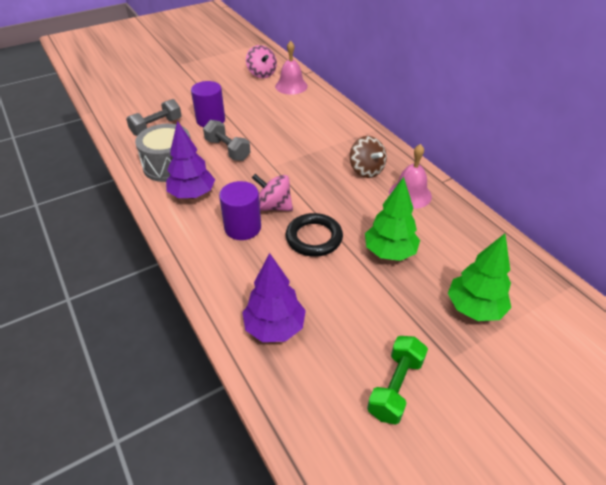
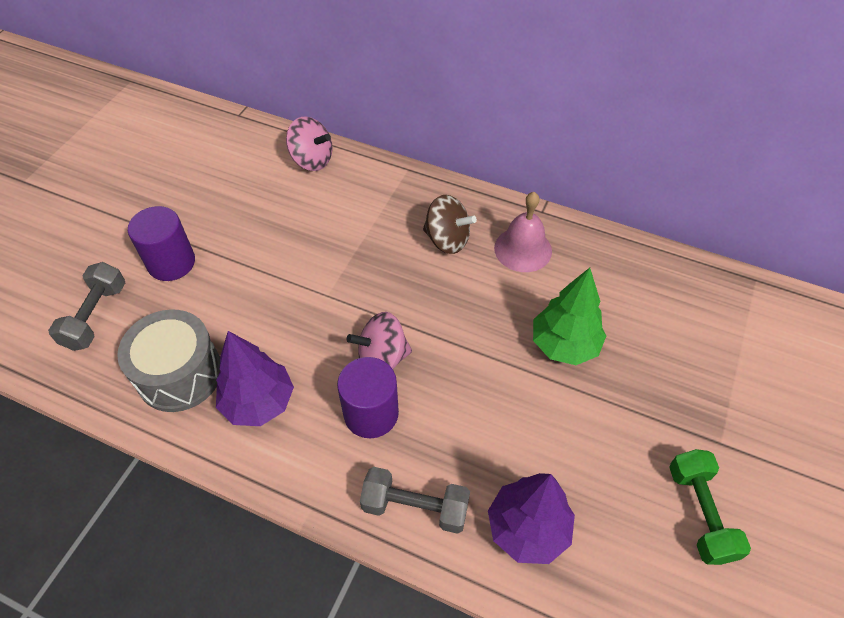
camera: 35 degrees left, 10 degrees up
(227, 150) = (242, 301): grey dumbbell -> grey dumbbell (415, 507)
(262, 74) = (176, 143): pink spinning top -> pink spinning top (312, 160)
(291, 86) = (238, 146): pink bell -> none
(314, 238) = (468, 376): black ring -> none
(474, 308) = (696, 365): green tree -> none

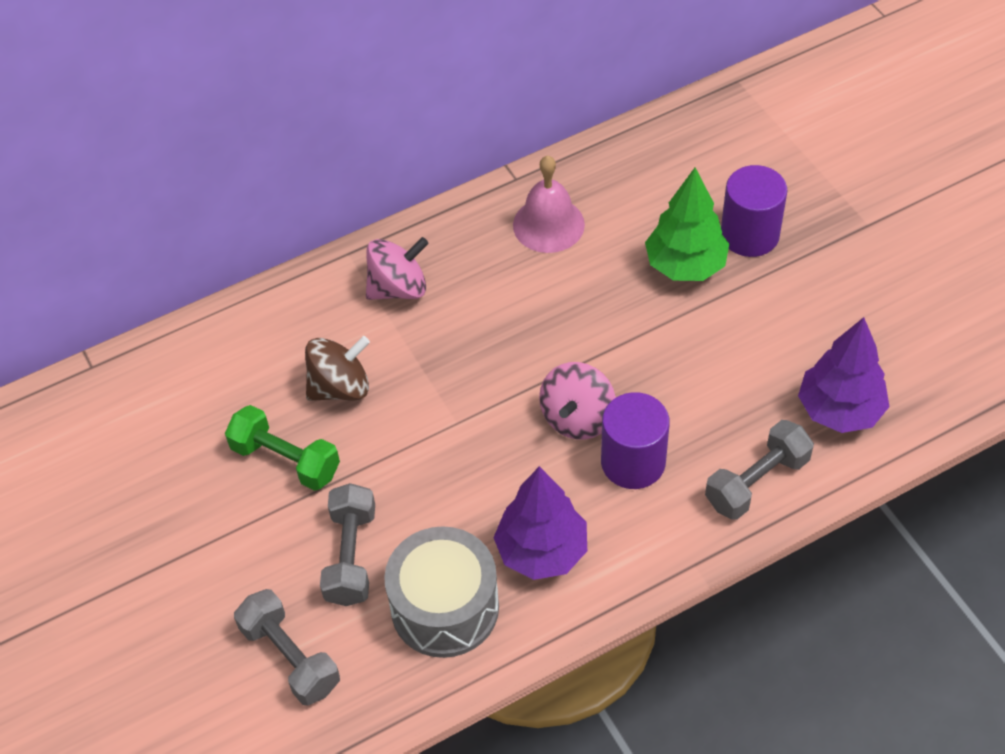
camera: 50 degrees left, 0 degrees up
(171, 263) = (277, 547): purple cylinder -> purple cylinder (749, 235)
(188, 302) = (351, 556): none -> grey dumbbell
(312, 160) = (245, 333): pink spinning top -> pink spinning top (398, 288)
(447, 240) = (479, 278): brown spinning top -> brown spinning top (340, 387)
(700, 513) = (915, 283): green dumbbell -> green dumbbell (286, 460)

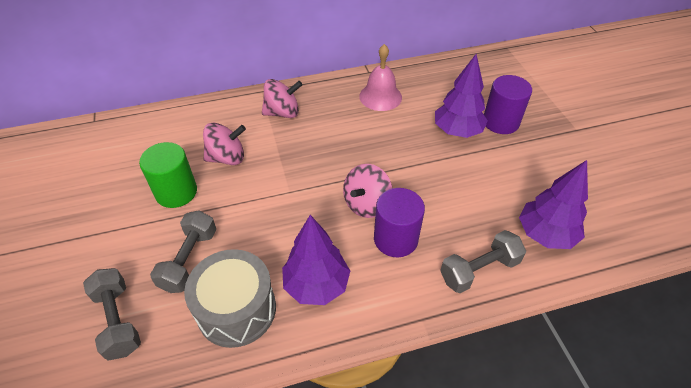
camera: 10 degrees right, 5 degrees down
(286, 460) = (176, 192): green dumbbell -> green cylinder
(340, 387) = (227, 158): brown spinning top -> pink spinning top
(685, 265) = (457, 131): green tree -> purple tree

